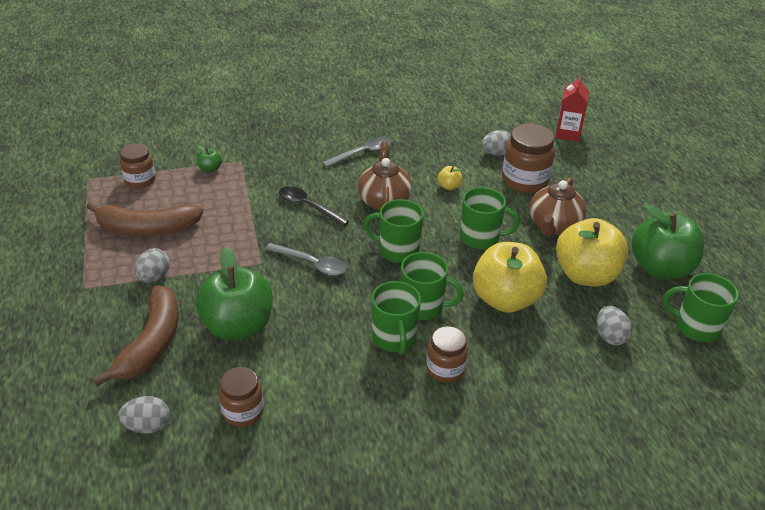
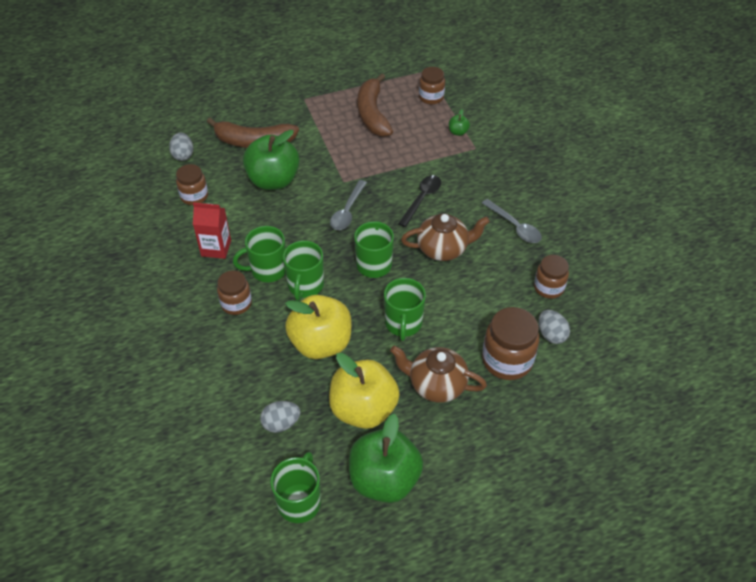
camera: 85 degrees right, 10 degrees up
(154, 277) = (319, 129): grey egg -> none
(442, 146) = (548, 288): none -> brown jar
(449, 186) = (479, 296): yellow apple -> none
(567, 134) = (618, 406): red carton -> red carton (216, 248)

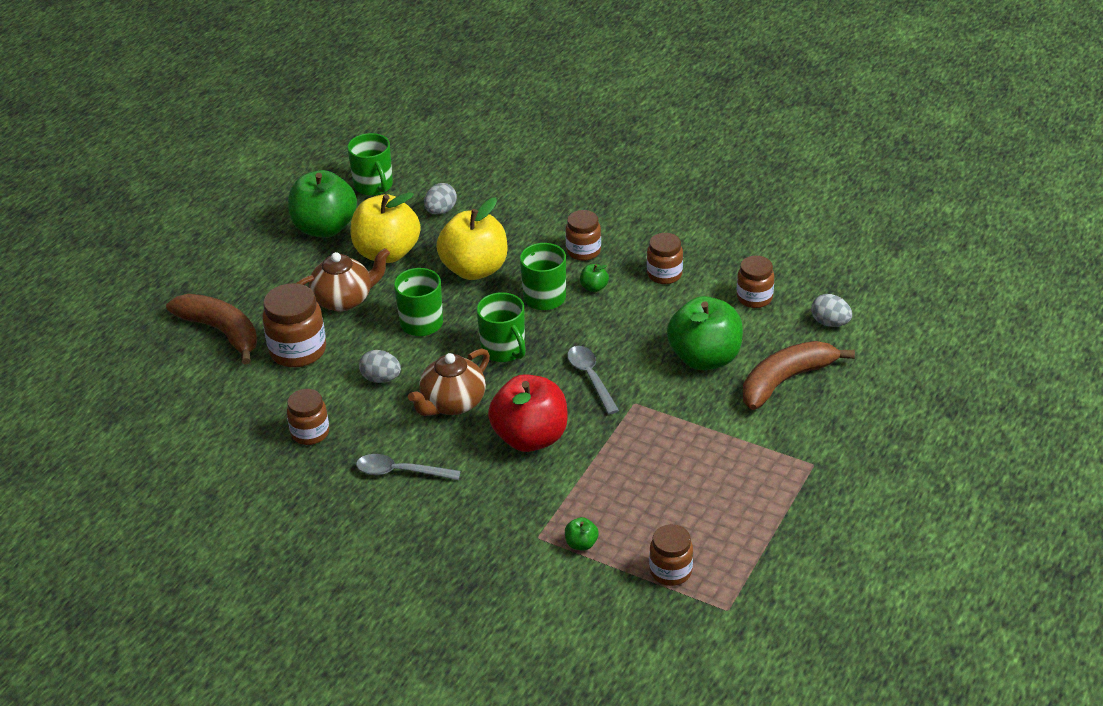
camera: 140 degrees right, 10 degrees down
(216, 248) = (664, 274): red carton -> brown jar
(267, 270) = (594, 287): green mug -> green apple
(372, 114) = (710, 499): brown banana -> brown banana (221, 332)
(422, 199) = (530, 438): black spoon -> red apple
(551, 335) = (273, 394): grey egg -> grey egg (381, 378)

